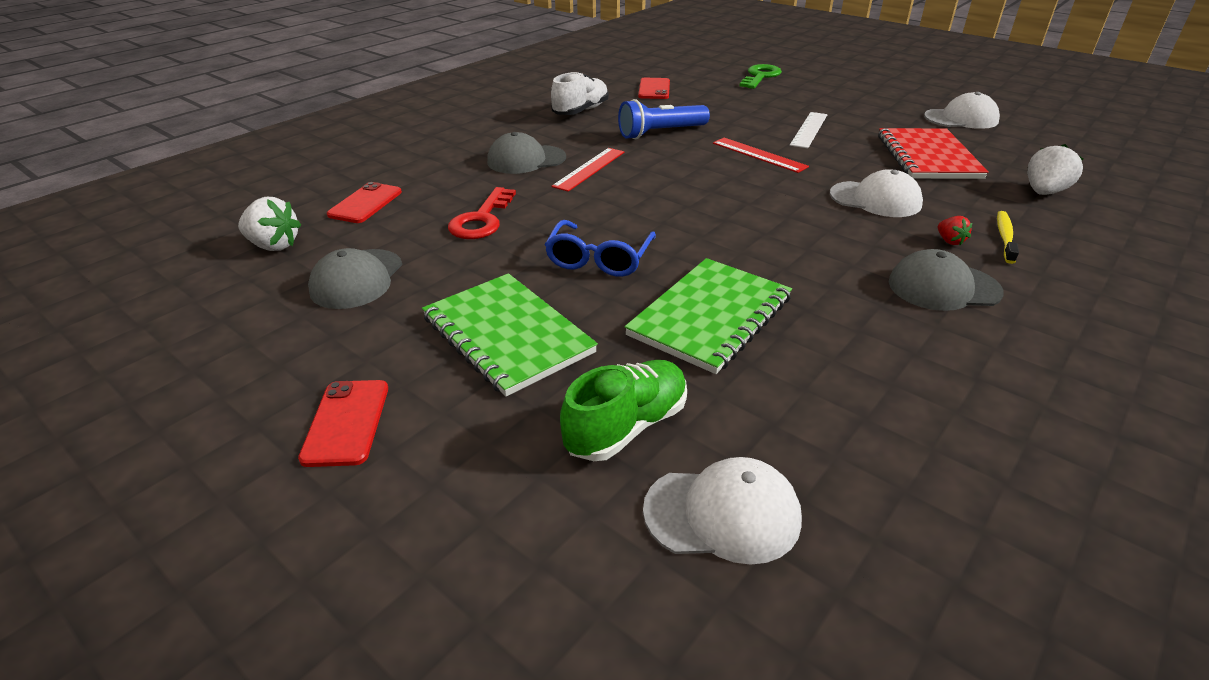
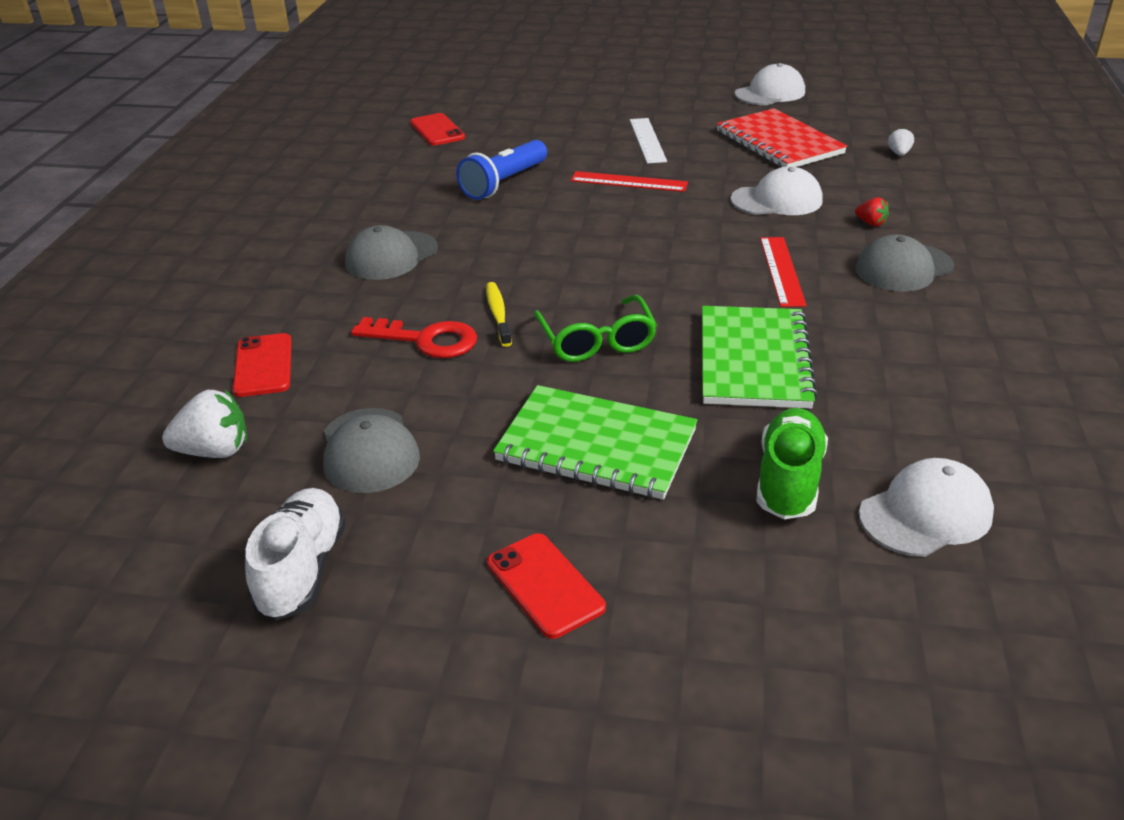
camera: 30 degrees left, 0 degrees up
(481, 220) = (426, 340): red key -> red key turned 60 degrees counterclockwise
(581, 111) = (384, 179): white shoe -> white shoe (302, 570)
(589, 169) = (474, 247): red ruler -> red ruler (781, 271)
(599, 258) = (596, 340): blue glasses -> green glasses
(760, 76) = (536, 87): green key -> none
(1004, 237) = (907, 206): yellow toothbrush -> yellow toothbrush (498, 314)
(1044, 192) = (899, 153): white strawberry -> white strawberry, size x0.55

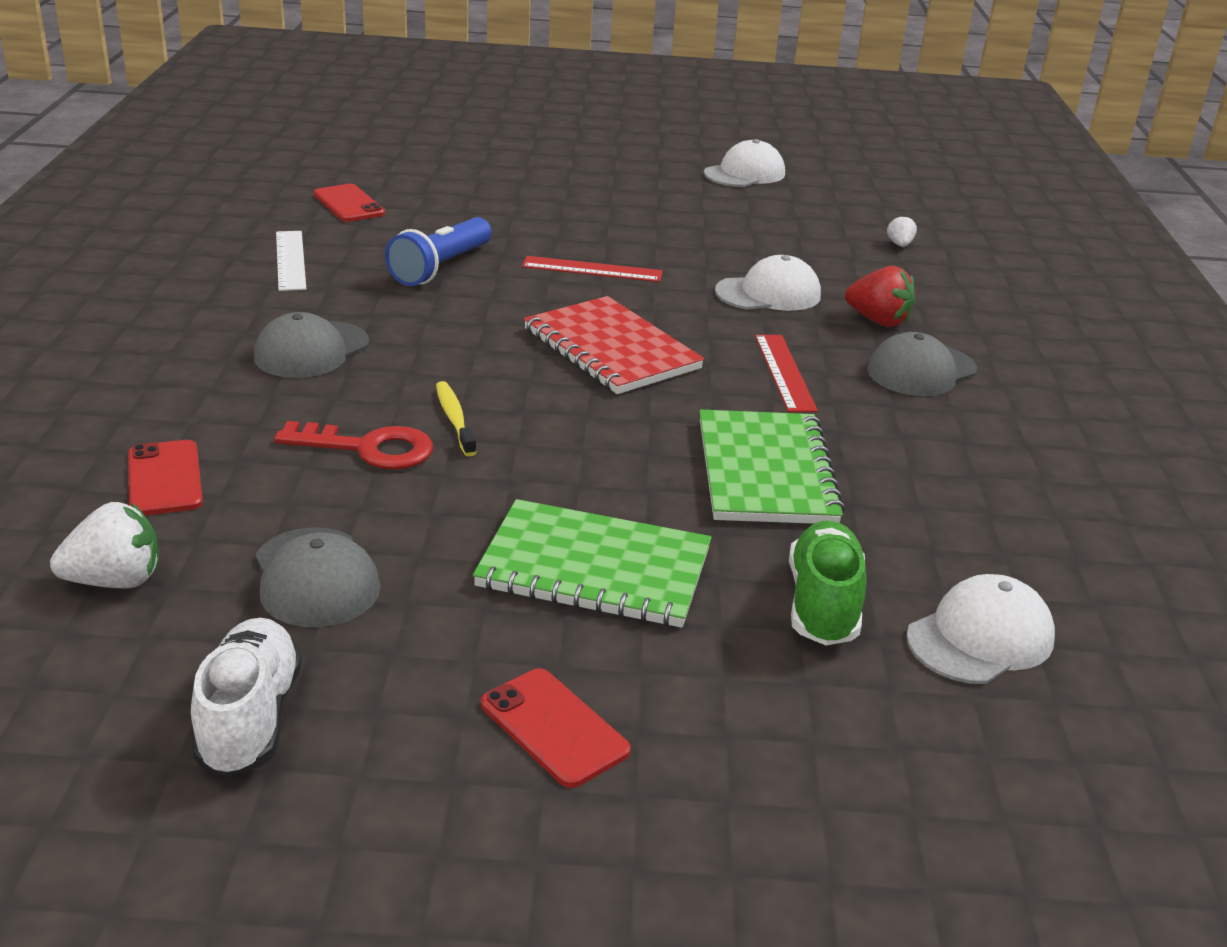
camera: 10 degrees left, 5 degrees down
(596, 340) = (577, 449): green glasses -> none
(647, 140) = (607, 222): white ruler -> white ruler (290, 260)
(779, 142) = (762, 229): red notebook -> red notebook (611, 349)
(870, 223) = (878, 321): red strawberry -> red strawberry, size x1.82

